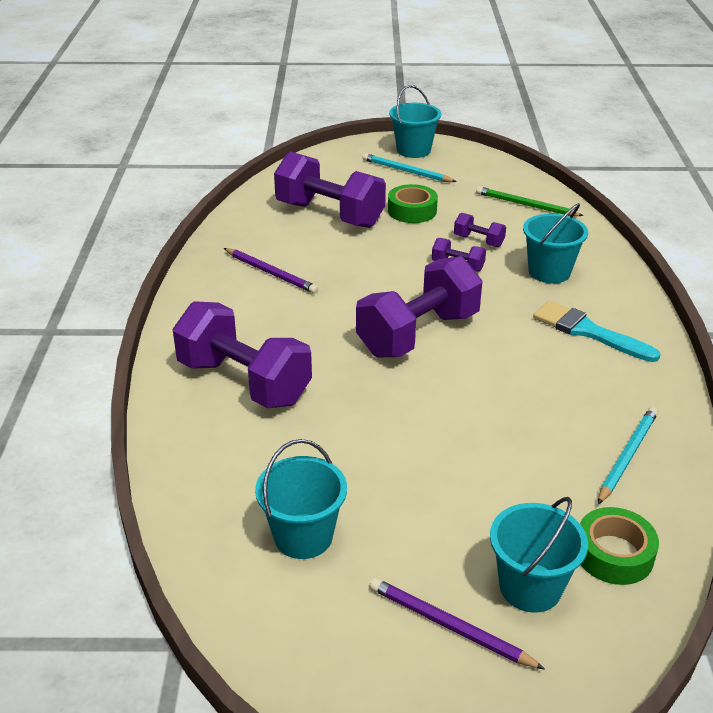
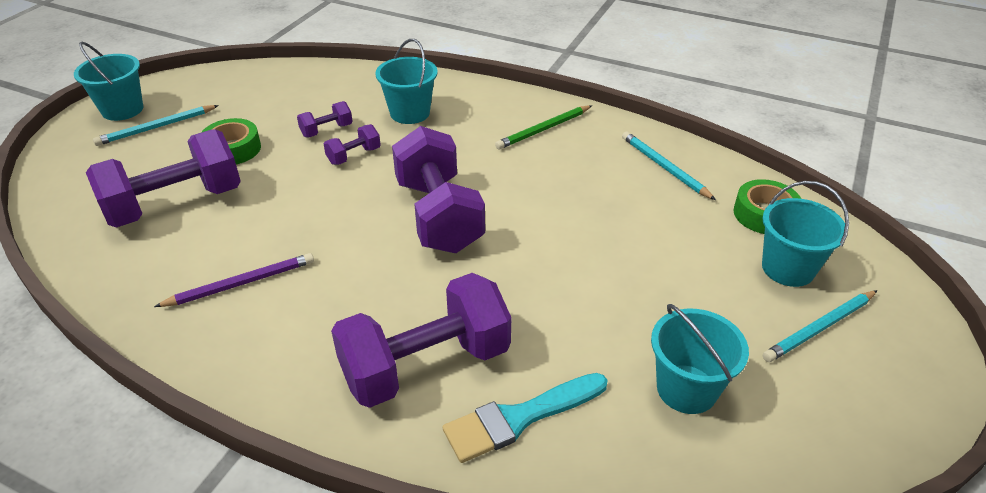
camera: 65 degrees left, 5 degrees up
(449, 626) = (820, 328): purple pencil -> turquoise pencil
(525, 205) = (298, 86): green pencil -> green pencil (543, 129)
(588, 332) = (506, 126): turquoise brush -> turquoise brush (519, 418)

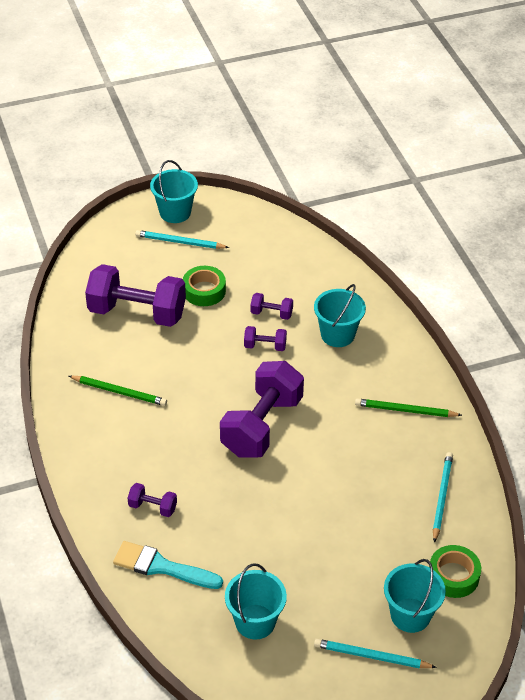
camera: 45 degrees right, 5 degrees up
(241, 283) = (119, 392): purple pencil -> green pencil
(426, 365) = (152, 507): purple dumbbell -> purple dumbbell, size x0.44

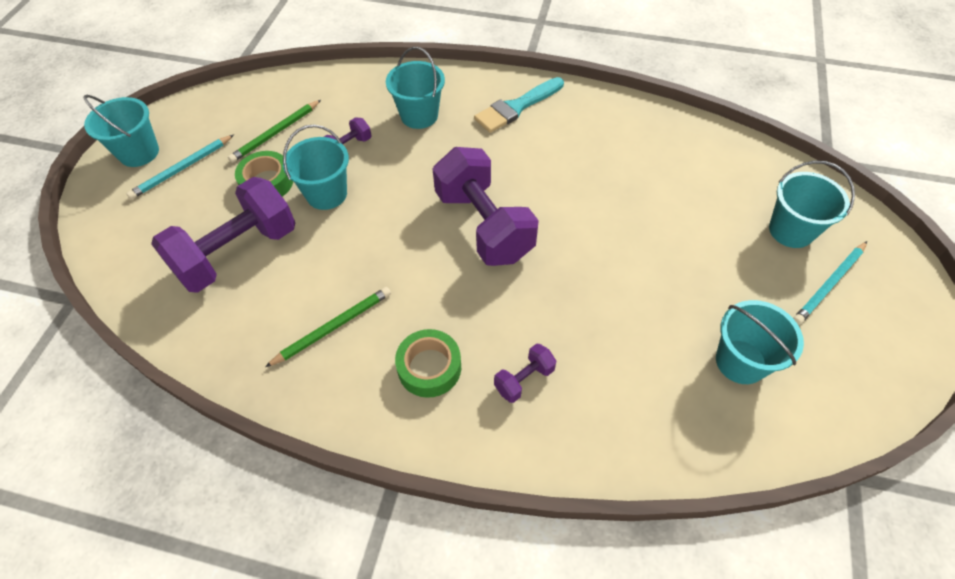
camera: 55 degrees left, 10 degrees up
(162, 567) = (617, 414): turquoise brush -> turquoise brush (517, 107)
(220, 327) = (326, 194): none -> turquoise bucket
(265, 346) = (384, 172): purple dumbbell -> none
(405, 410) = (547, 116): green pencil -> green pencil (276, 133)
(441, 497) = (663, 142): turquoise pencil -> none
(453, 576) = (759, 178): green tape -> green tape (429, 367)

